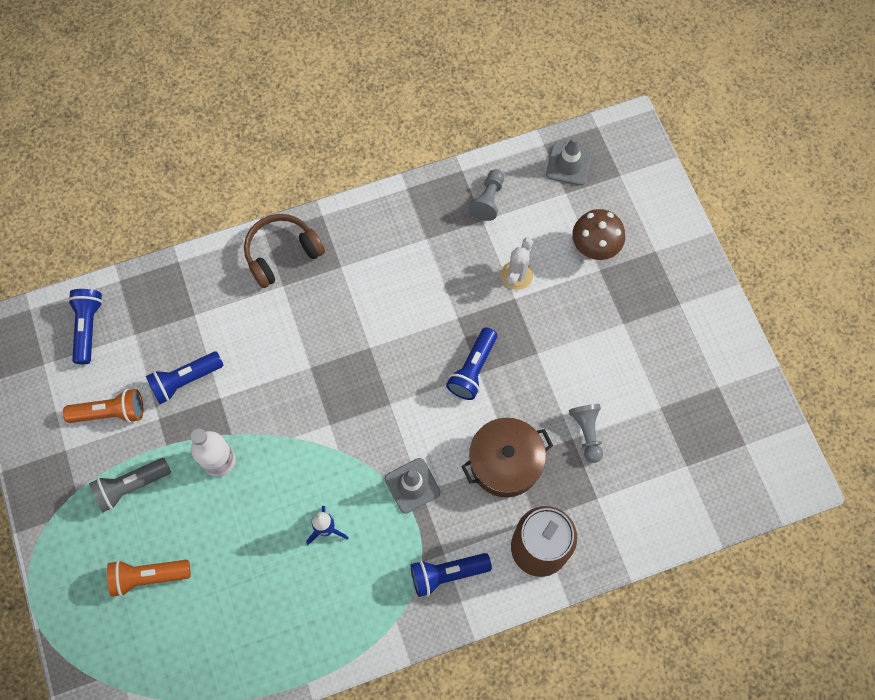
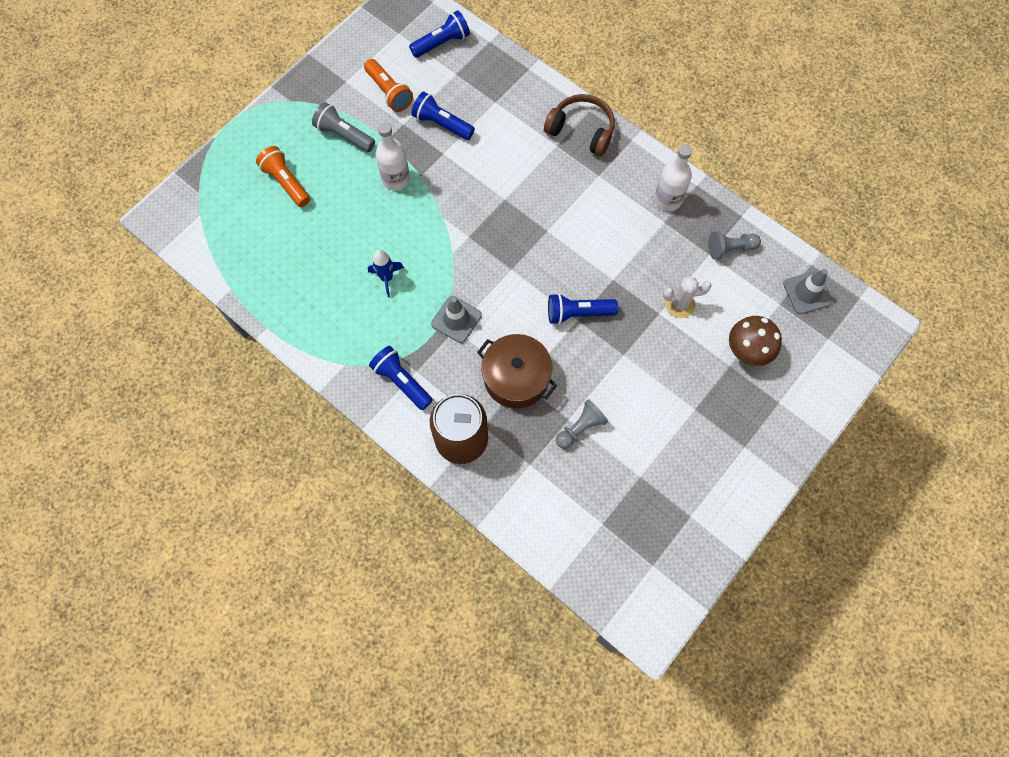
camera: 60 degrees right, 0 degrees up
(405, 222) = (667, 199): none -> white bottle

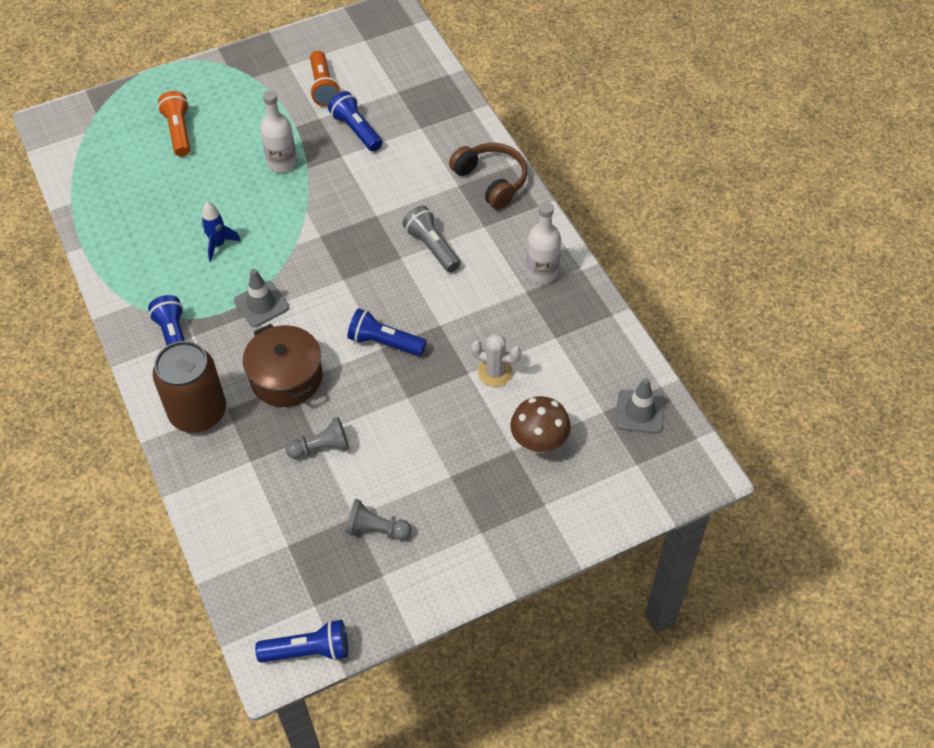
camera: 25 degrees right, 15 degrees down
(344, 135) = (258, 110): grey flashlight -> grey flashlight (432, 247)
(442, 43) = (400, 61): blue flashlight -> blue flashlight (308, 651)
(730, 249) = (580, 340): grey pawn -> grey pawn (376, 529)

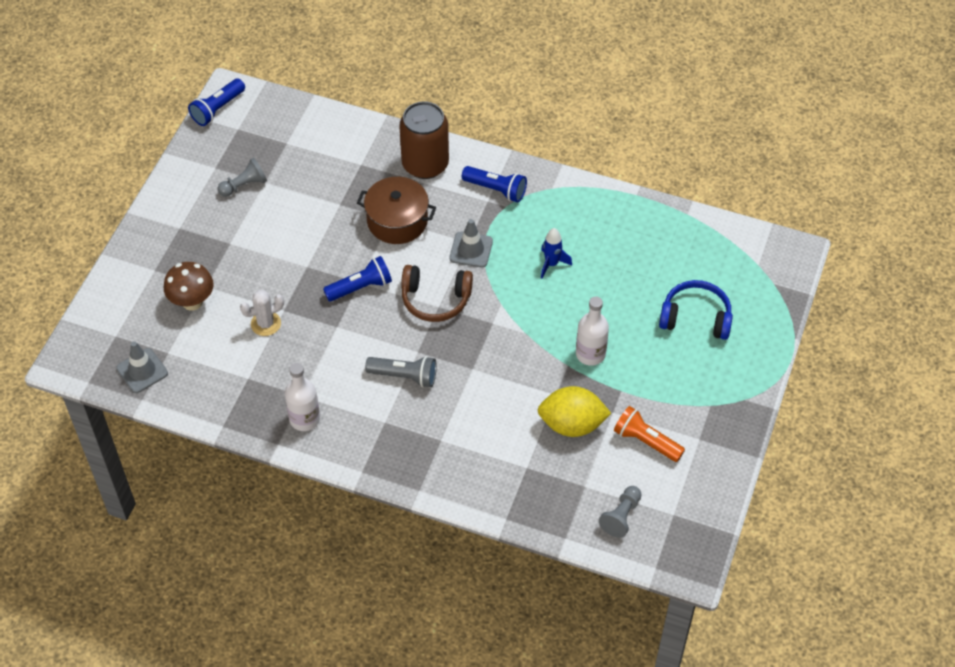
camera: 135 degrees right, 0 degrees up
(179, 132) = (696, 317): orange flashlight -> blue headphones
(321, 447) = (327, 201): grey pawn -> grey pawn (621, 516)
(356, 130) = (572, 424): blue flashlight -> yellow lemon
(491, 180) = (420, 464): brown headphones -> brown headphones (435, 299)

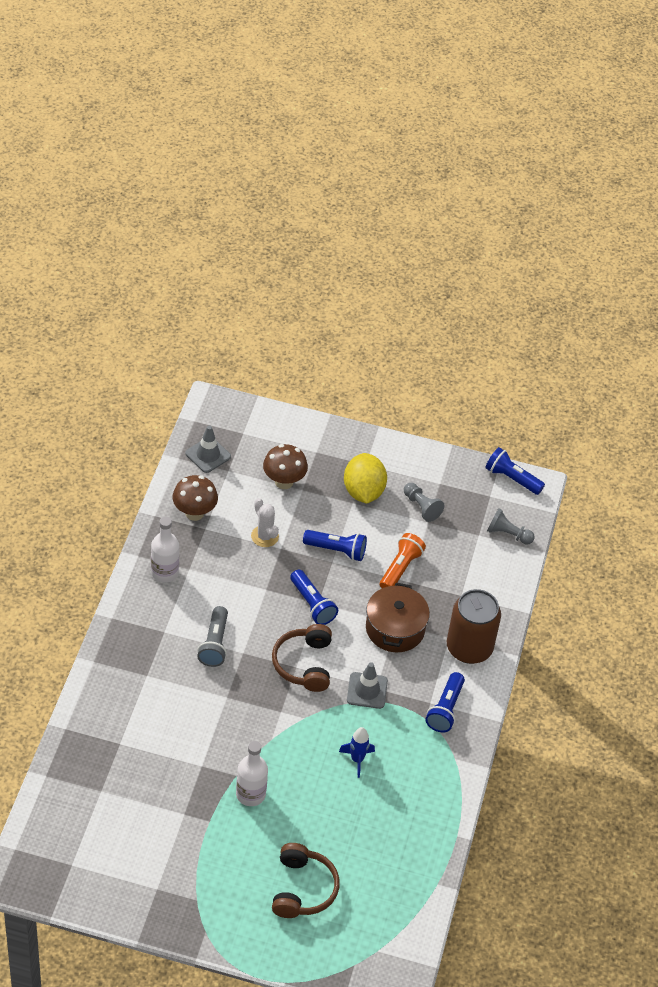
camera: 80 degrees right, 5 degrees down
(224, 387) = (194, 513): none -> brown mushroom
(292, 262) = (336, 550): none -> blue flashlight
(572, 424) = (168, 779): yellow lemon -> yellow lemon (363, 491)
(621, 516) = (69, 821): grey pawn -> grey pawn (508, 534)
(646, 441) = (152, 842): orange flashlight -> orange flashlight (400, 568)
(696, 317) = (302, 889): blue headphones -> brown headphones

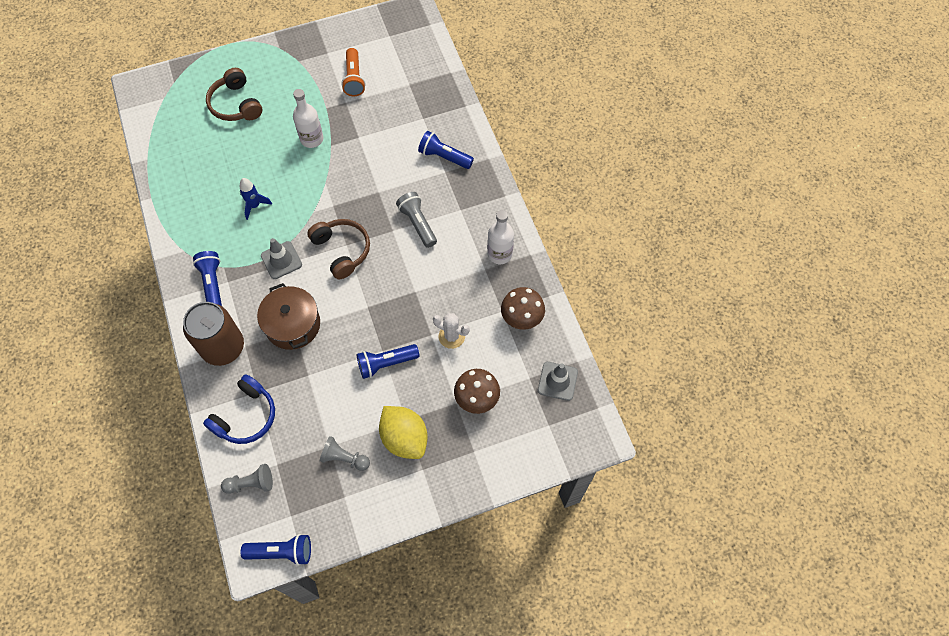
camera: 150 degrees right, 15 degrees up
(312, 604) = (371, 302): blue flashlight -> blue flashlight (444, 157)
(400, 568) = (323, 382): orange flashlight -> orange flashlight (354, 79)
(482, 583) = (246, 416): none -> blue headphones

